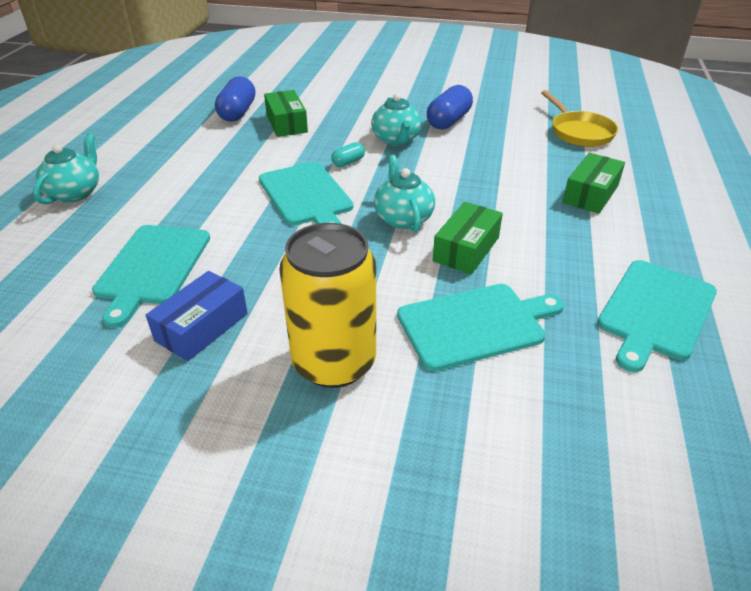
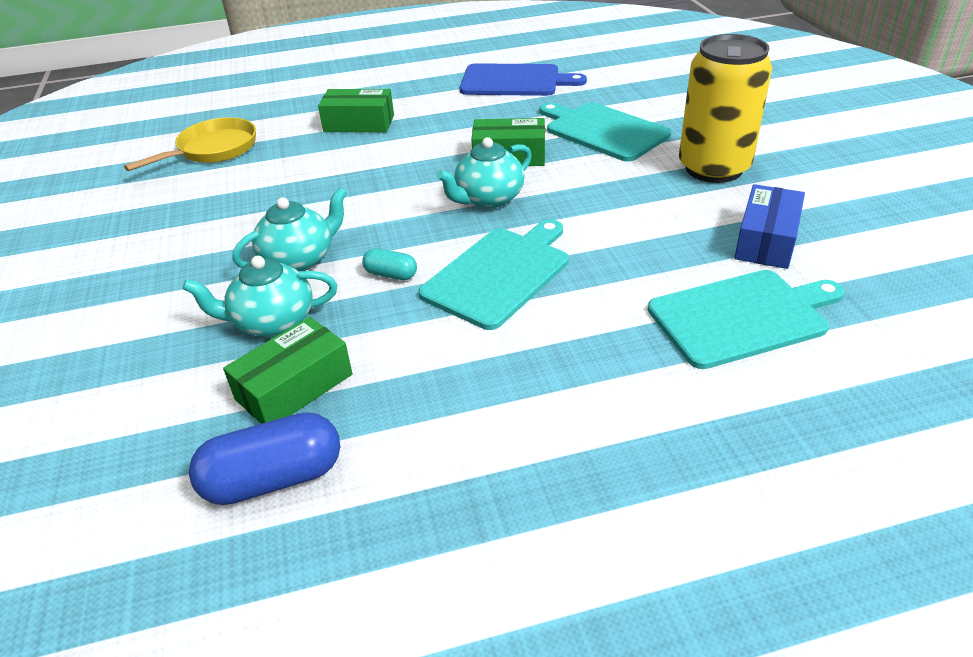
camera: 115 degrees left, 0 degrees up
(75, 193) = (705, 516): turquoise teapot -> turquoise teapot (272, 322)
(202, 327) = (766, 240): blue box -> blue box turned 75 degrees counterclockwise
(448, 121) = (216, 237): blue capsule -> none
(655, 311) = (514, 81): turquoise cutting board -> blue cutting board

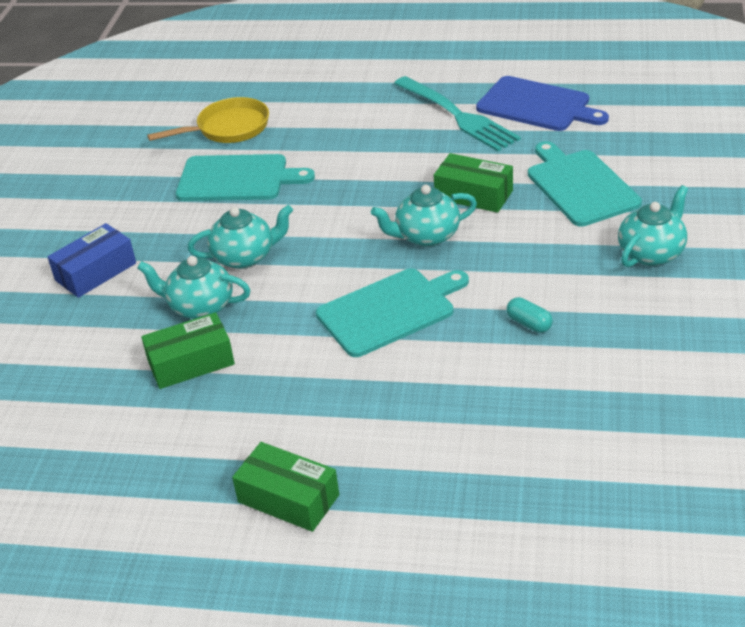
camera: 25 degrees right, 0 degrees up
(274, 479) = (147, 424): blue capsule -> none
(359, 123) = (363, 126): green box -> green box (288, 498)
(391, 274) = (306, 289): turquoise capsule -> turquoise capsule (529, 323)
(446, 100) = (458, 116): none -> turquoise fork
(713, 168) = (651, 253): yellow can -> turquoise teapot
(742, 317) = (556, 401): turquoise cutting board -> turquoise cutting board (237, 179)
(766, 240) = (636, 338): blue box -> blue box (96, 272)

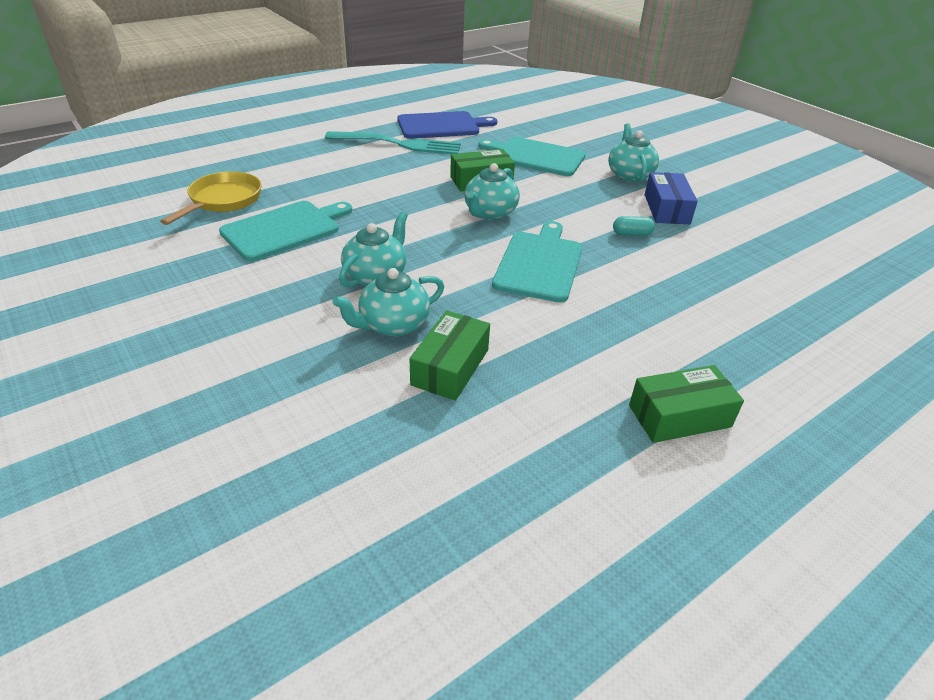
camera: 50 degrees left, 0 degrees up
(96, 272) = (248, 344): blue box -> blue box (666, 209)

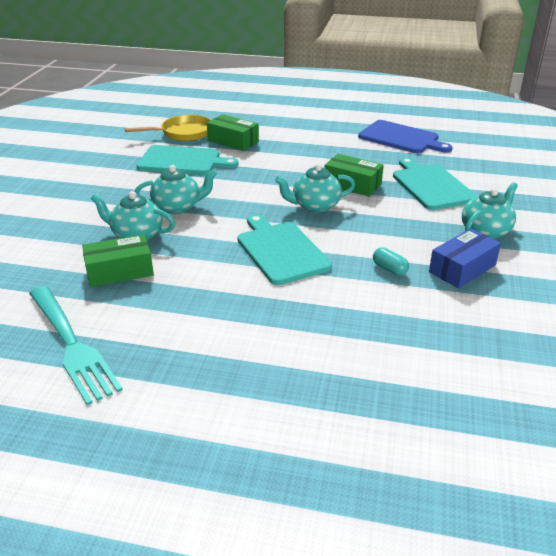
camera: 50 degrees right, 5 degrees down
(399, 144) = (344, 139): turquoise fork -> turquoise fork (72, 345)
(540, 264) = (281, 250): turquoise cutting board -> turquoise cutting board turned 90 degrees counterclockwise
(679, 416) = (175, 379): green box -> green box (233, 141)

